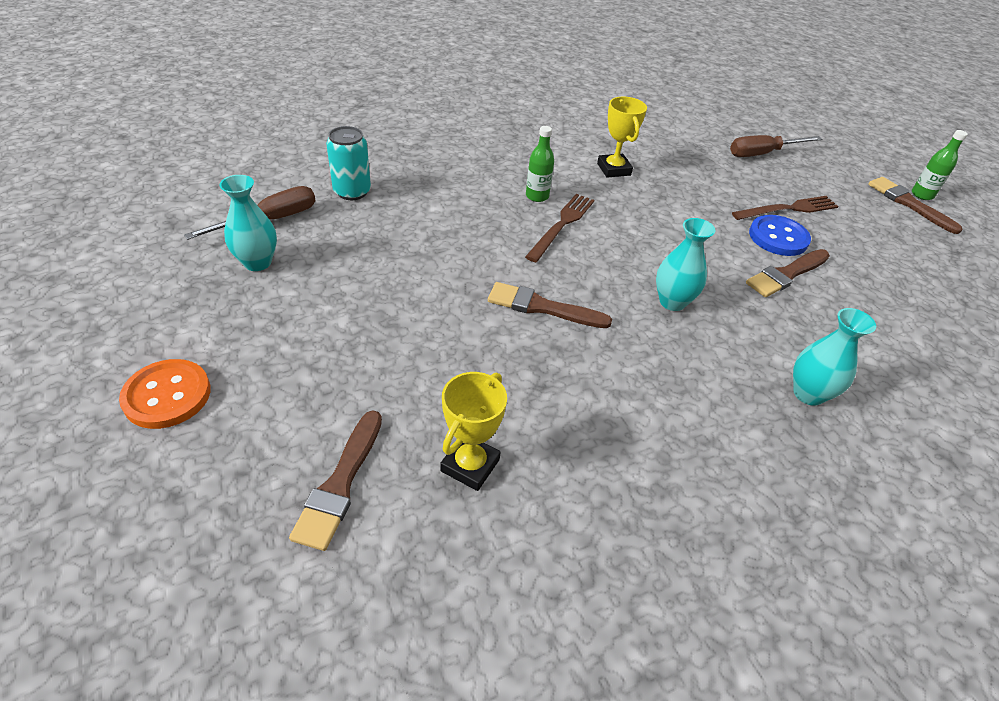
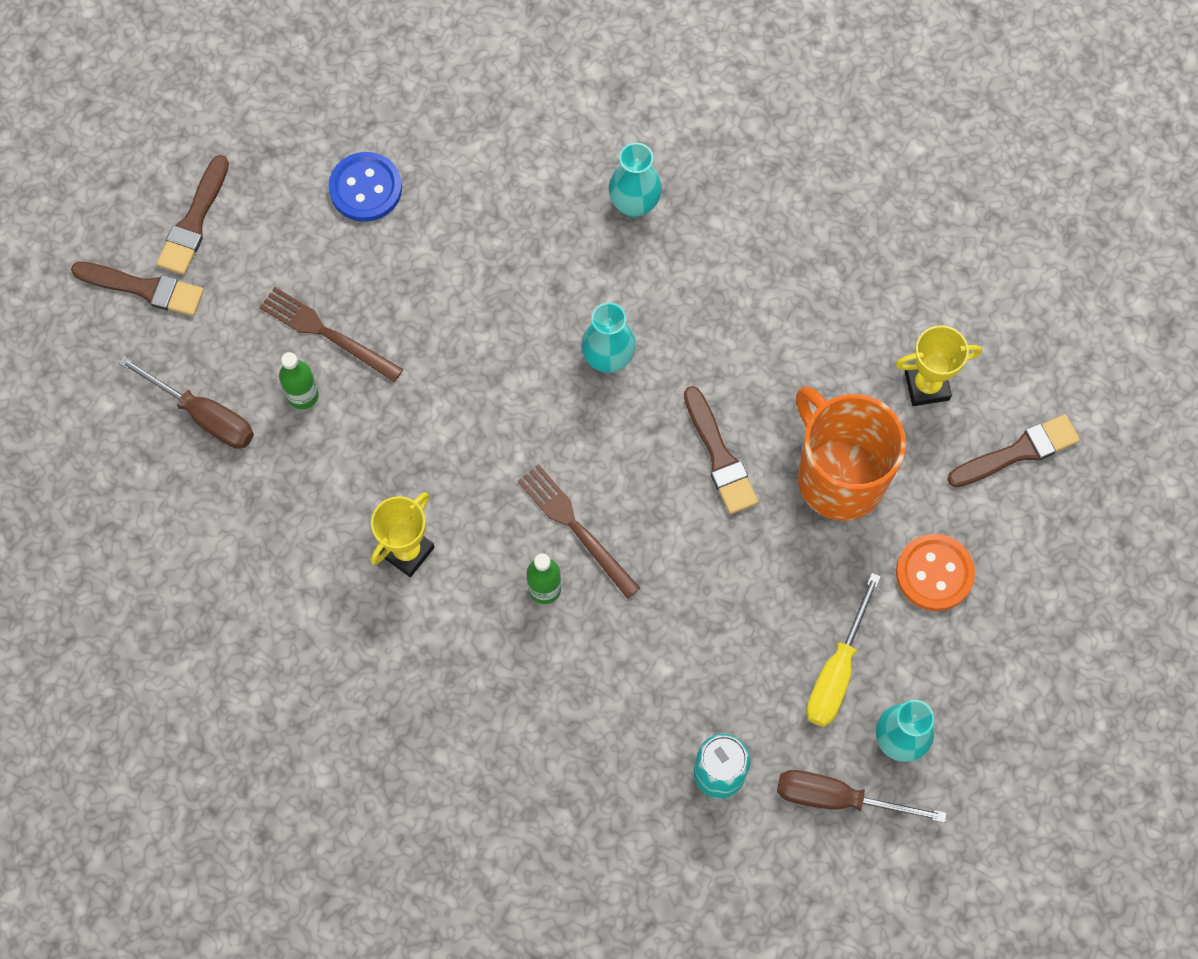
camera: 125 degrees left, 25 degrees up
(167, 395) = (1074, 638): orange button -> orange button (934, 573)
(335, 265) = (836, 671): none -> yellow screwdriver
(457, 355) = (839, 476): none -> orange mug
(562, 225) = (575, 527): brown fork -> brown fork turned 60 degrees clockwise
(778, 237) = (401, 319): blue button -> blue button (365, 188)
(786, 274) = (467, 285): brown brush -> brown brush (144, 288)
(922, 195) = (156, 214): green bottle -> green bottle (303, 395)

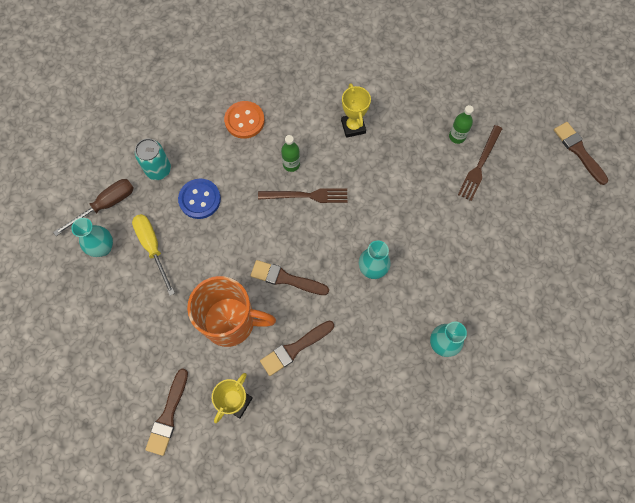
camera: 130 degrees right, 0 degrees up
(144, 288) = (558, 111): brown brush -> brown brush (295, 348)
(203, 415) = (478, 95): brown screwdriver -> none
(326, 333) = (479, 165): brown fork -> brown fork turned 135 degrees clockwise
(365, 188) = (543, 231): blue button -> blue button (200, 199)
(934, 573) = (152, 324): orange button -> orange button (244, 120)

